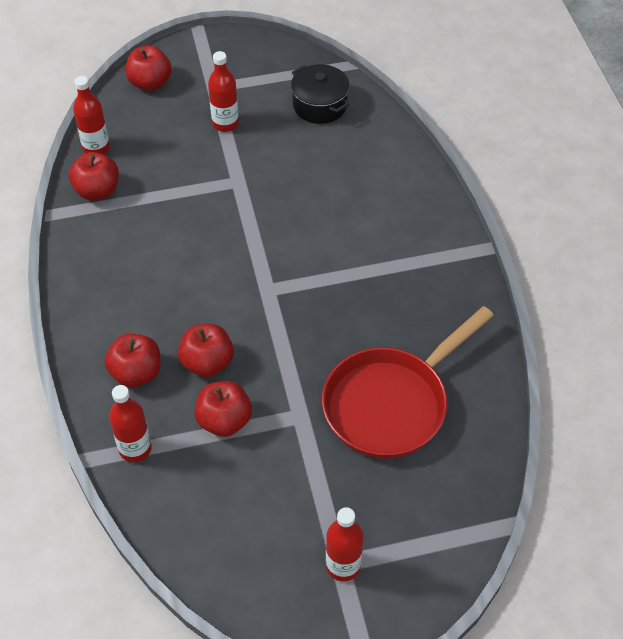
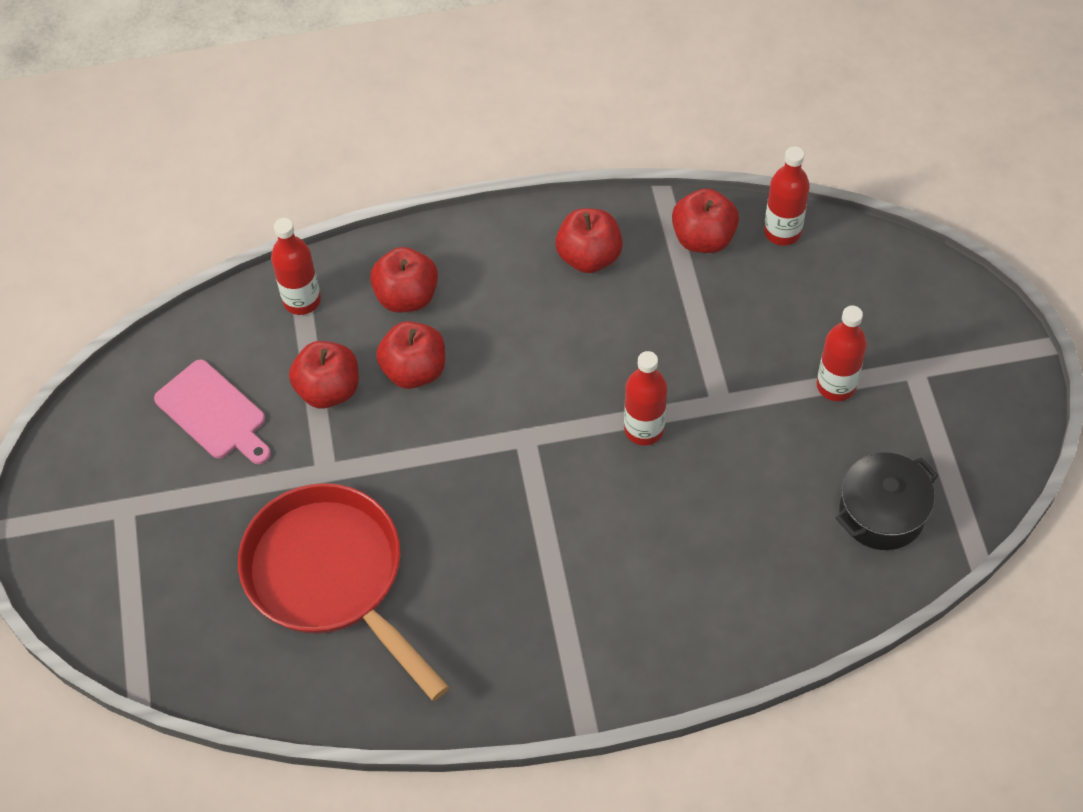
camera: 95 degrees right, 5 degrees up
(150, 83) = (917, 289): red apple -> red apple (589, 257)
(246, 504) = (214, 413): none -> pink cutting board
(343, 565) = (120, 510): red bottle -> red bottle (644, 429)

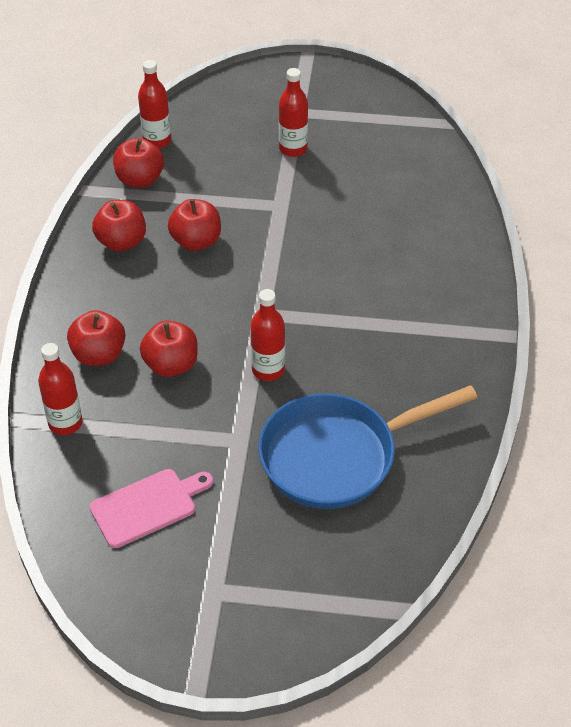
camera: 75 degrees left, 10 degrees down
(328, 389) = (162, 423): red apple -> red apple (196, 241)
(331, 577) = (337, 456): red pan -> blue pan
(644, 429) = (284, 249): red bottle -> red bottle (268, 370)
(881, 513) = (397, 154): black pot -> none

